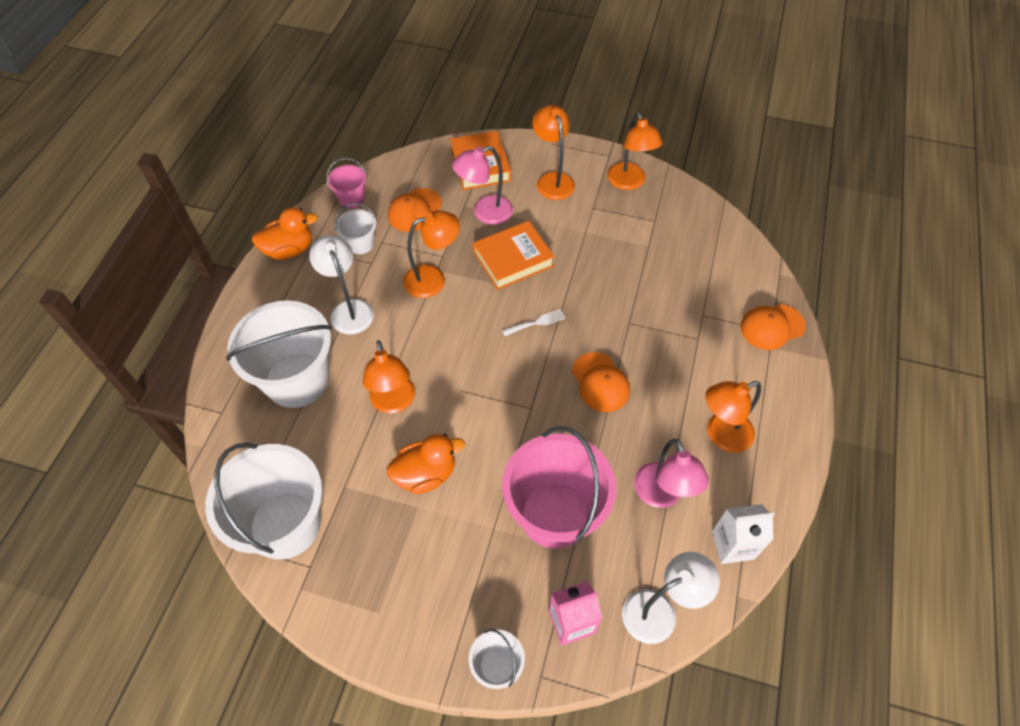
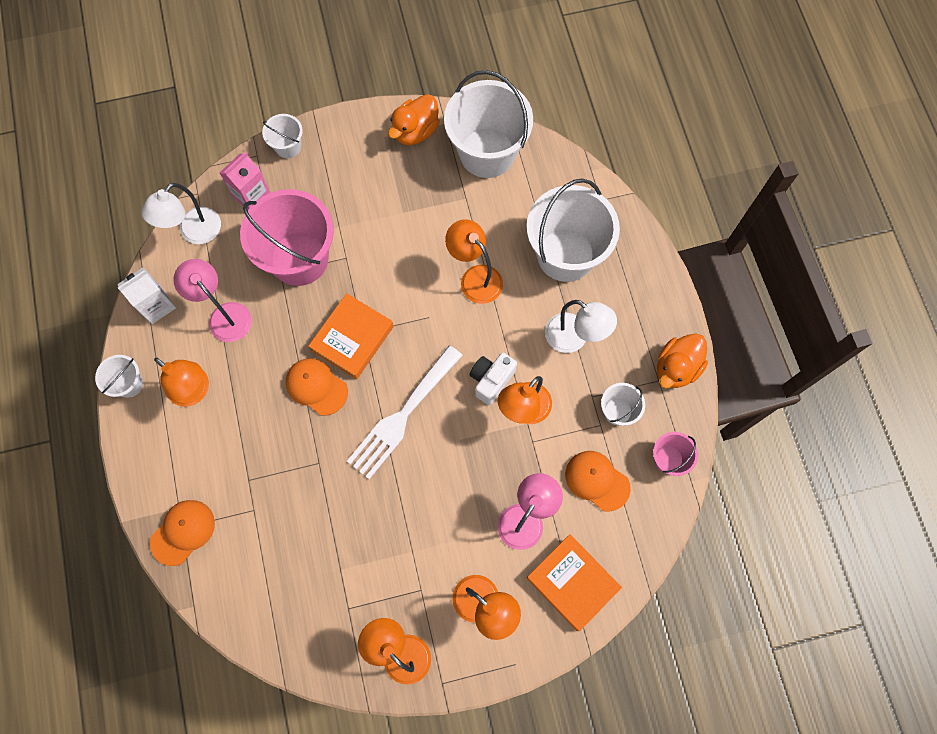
camera: 150 degrees right, 15 degrees up
(414, 210) = (597, 480): orange cap -> orange cap turned 60 degrees counterclockwise
(426, 474) = (412, 237): orange duck -> orange duck (415, 131)
(442, 312) = (491, 380): none -> white camera
(513, 259) = (464, 475): orange book -> orange book (352, 338)
(536, 322) = (402, 416): white fork -> white fork, size x2.38
(721, 435) = (195, 391): orange lamp -> orange lamp turned 90 degrees clockwise
(787, 476) = (129, 384): none -> white bucket

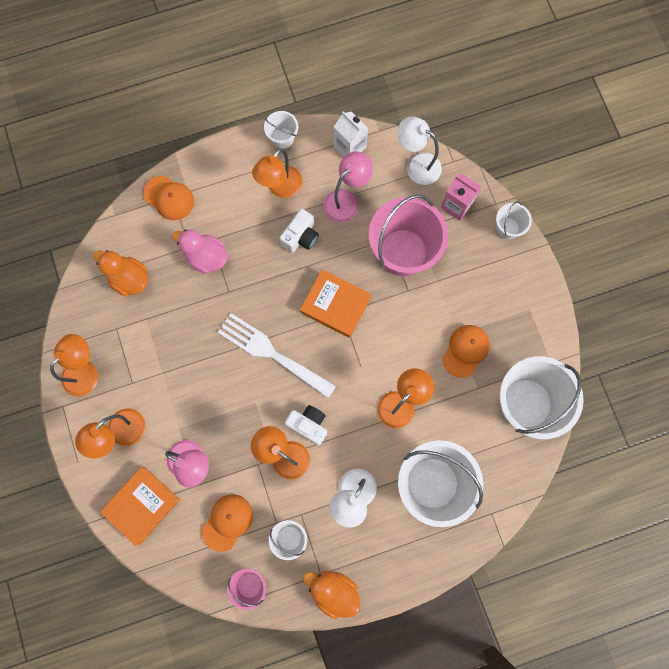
camera: 85 degrees right, 5 degrees up
(262, 372) = (300, 237): none -> white camera
(270, 488) = (206, 257): none -> pink duck
(316, 387) = (291, 281): orange cap -> orange cap (465, 351)
(415, 131) = (539, 336): orange duck -> orange duck (129, 279)

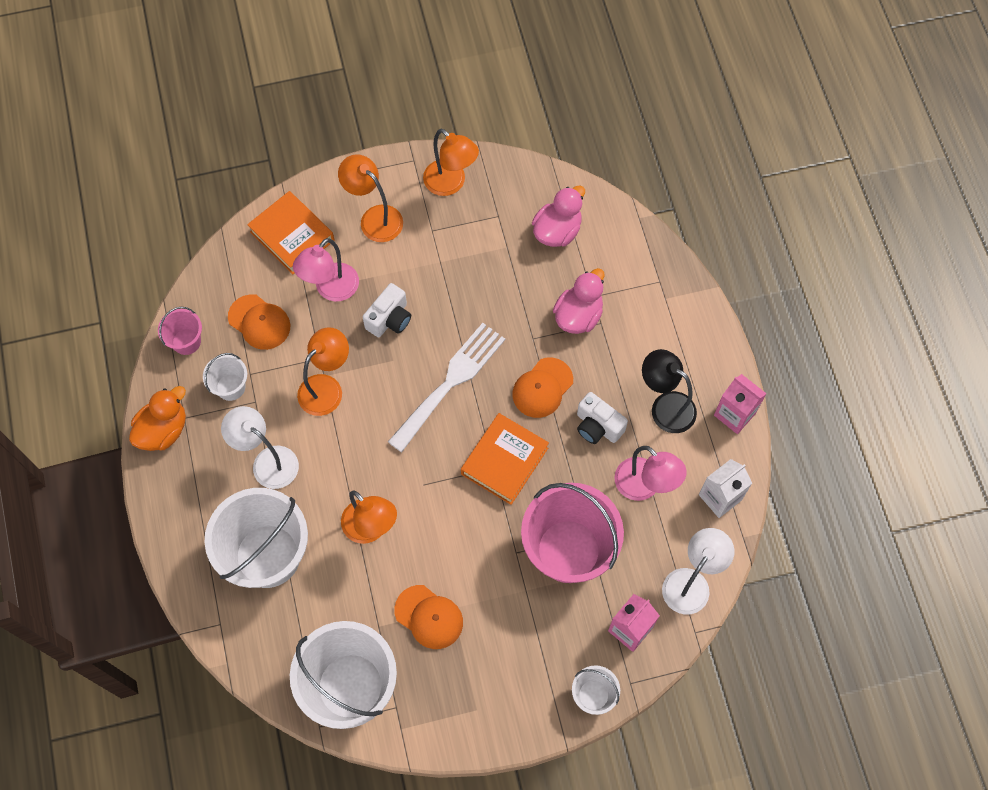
camera: 95 degrees right, 10 degrees down
(129, 279) = (557, 231): orange duck -> pink duck
(169, 198) = (657, 277): orange cap -> orange cap (542, 388)
(280, 188) = (665, 406): orange lamp -> black lamp
(282, 138) = (734, 414): white bucket -> pink carton
(308, 425) = (358, 418): white camera -> white camera (389, 319)

